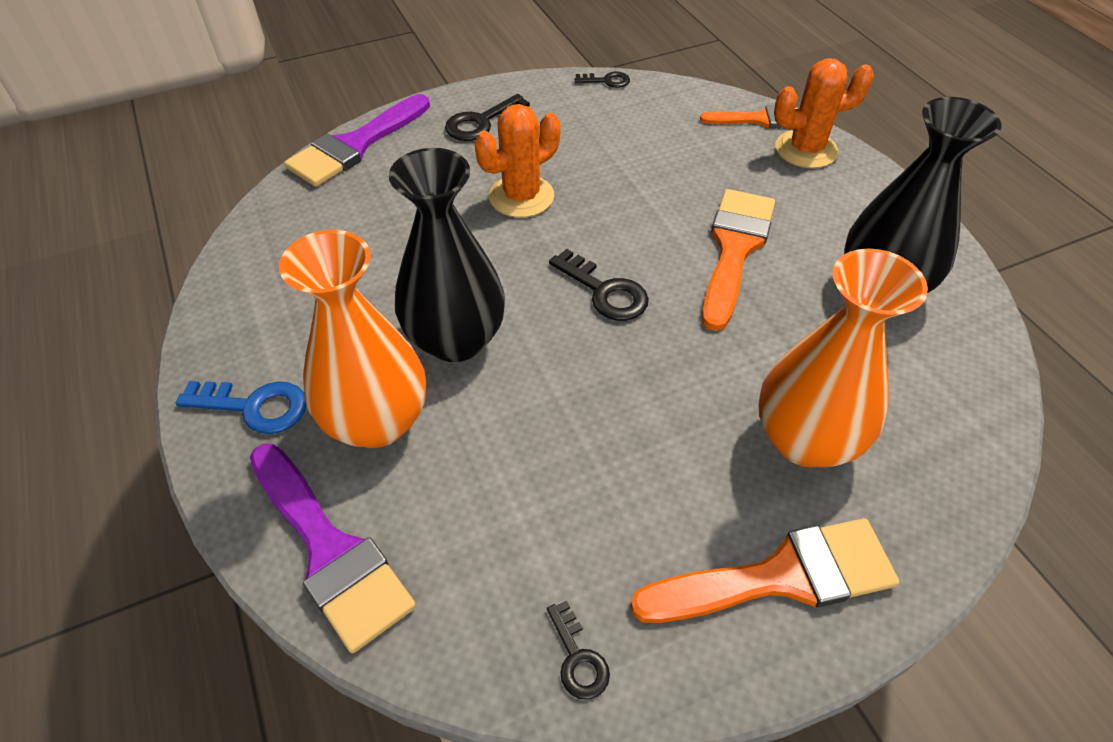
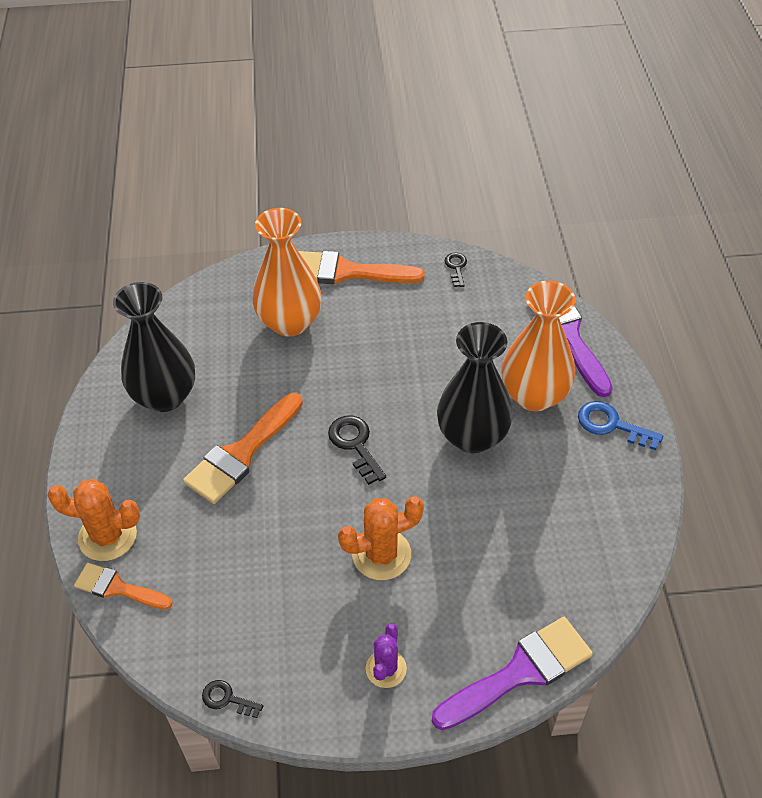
camera: 160 degrees left, 0 degrees up
(481, 123) = (386, 669): black key -> purple cactus

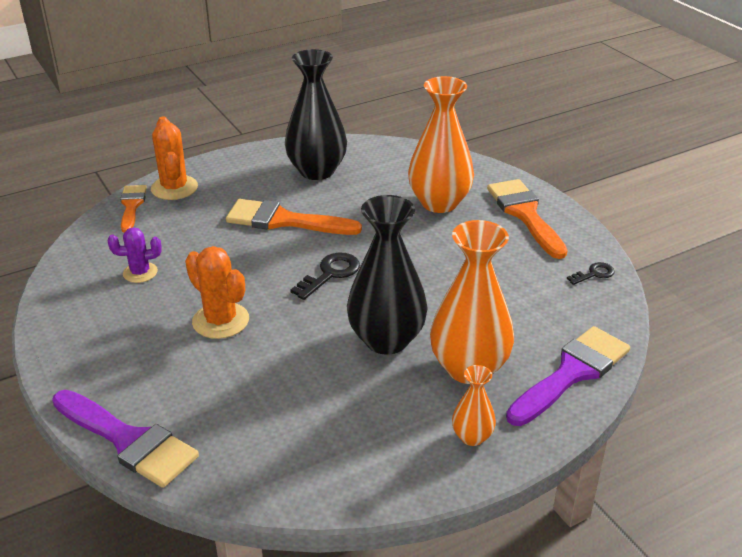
camera: 65 degrees right, 15 degrees down
(227, 699) = (52, 281): black key -> none
(386, 669) = (105, 355): purple cactus -> purple cactus (140, 273)
(611, 425) = (472, 437): blue key -> orange vase

